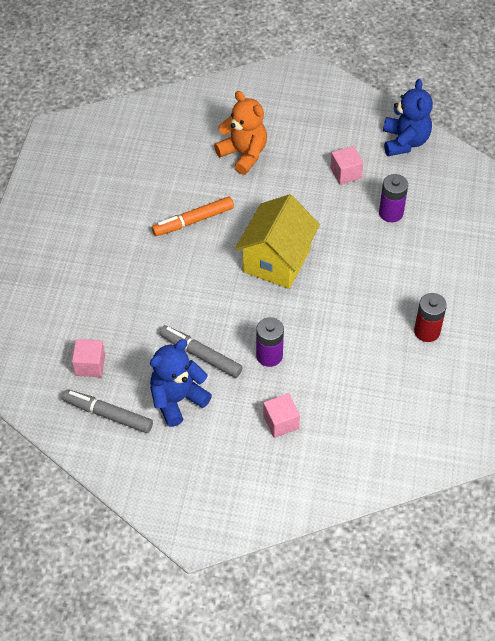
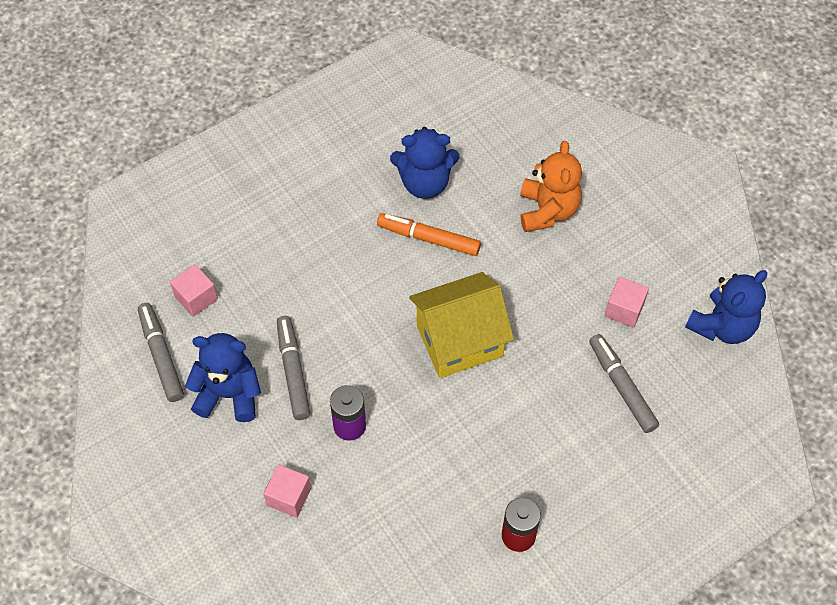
camera: 45 degrees right, 5 degrees up
(154, 193) = (425, 183): none -> blue teddy bear
(391, 213) = (622, 387): purple battery -> grey marker

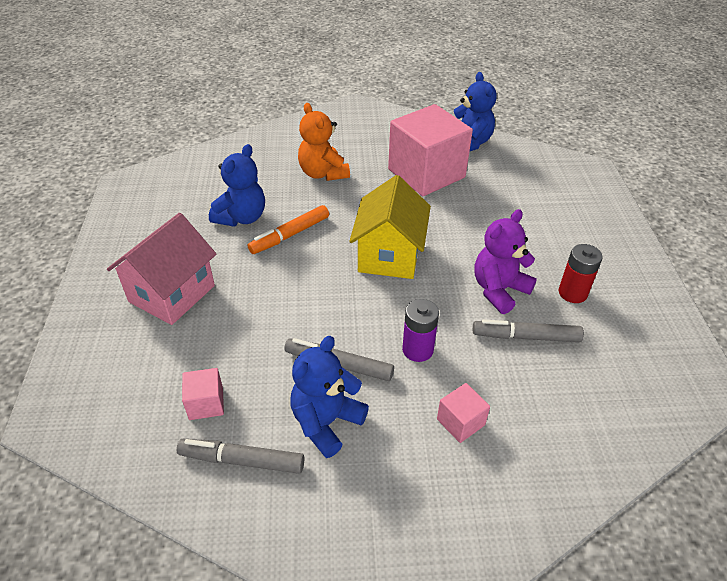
camera: 60 degrees left, 15 degrees down
(291, 195) = (172, 293): none -> pink house
(475, 463) = (499, 290): none -> purple teddy bear
(547, 211) = (323, 173): orange teddy bear -> orange teddy bear turned 150 degrees counterclockwise
(622, 387) = (483, 197): grey marker -> grey marker (526, 337)
(624, 309) = (426, 173): pink cube -> pink cube, size x2.35

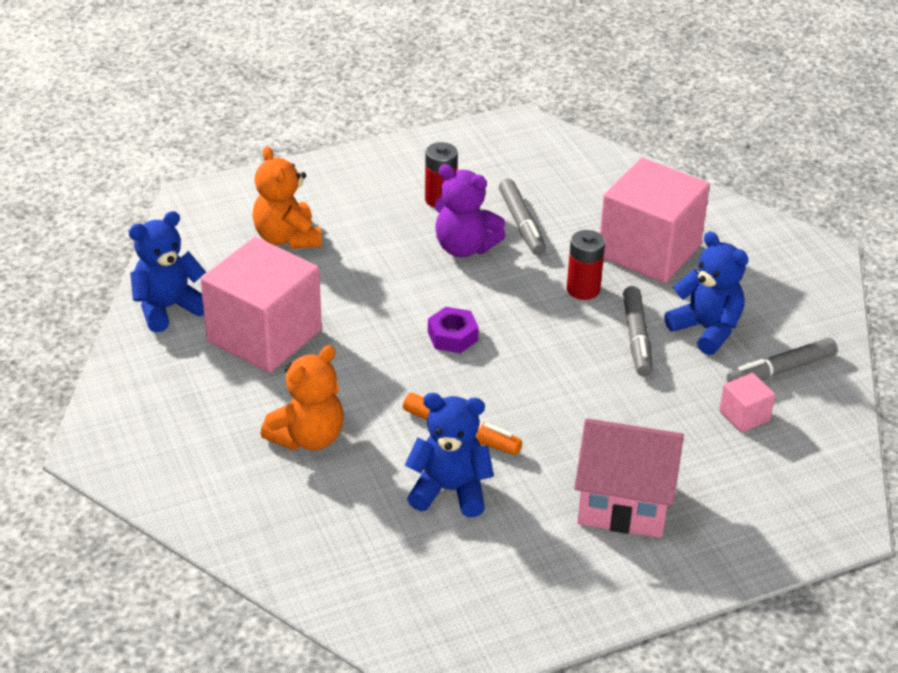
camera: 110 degrees left, 5 degrees down
(242, 460) = (781, 370): grey marker -> grey marker turned 75 degrees clockwise
(326, 422) = (706, 329): blue teddy bear -> blue teddy bear turned 150 degrees counterclockwise
(389, 255) = (452, 336): yellow house -> purple nut
(417, 349) = (583, 289): purple battery -> red battery
(460, 422) = (649, 251): pink cube -> pink cube, size x2.35
(533, 201) = (287, 238): none -> orange teddy bear

